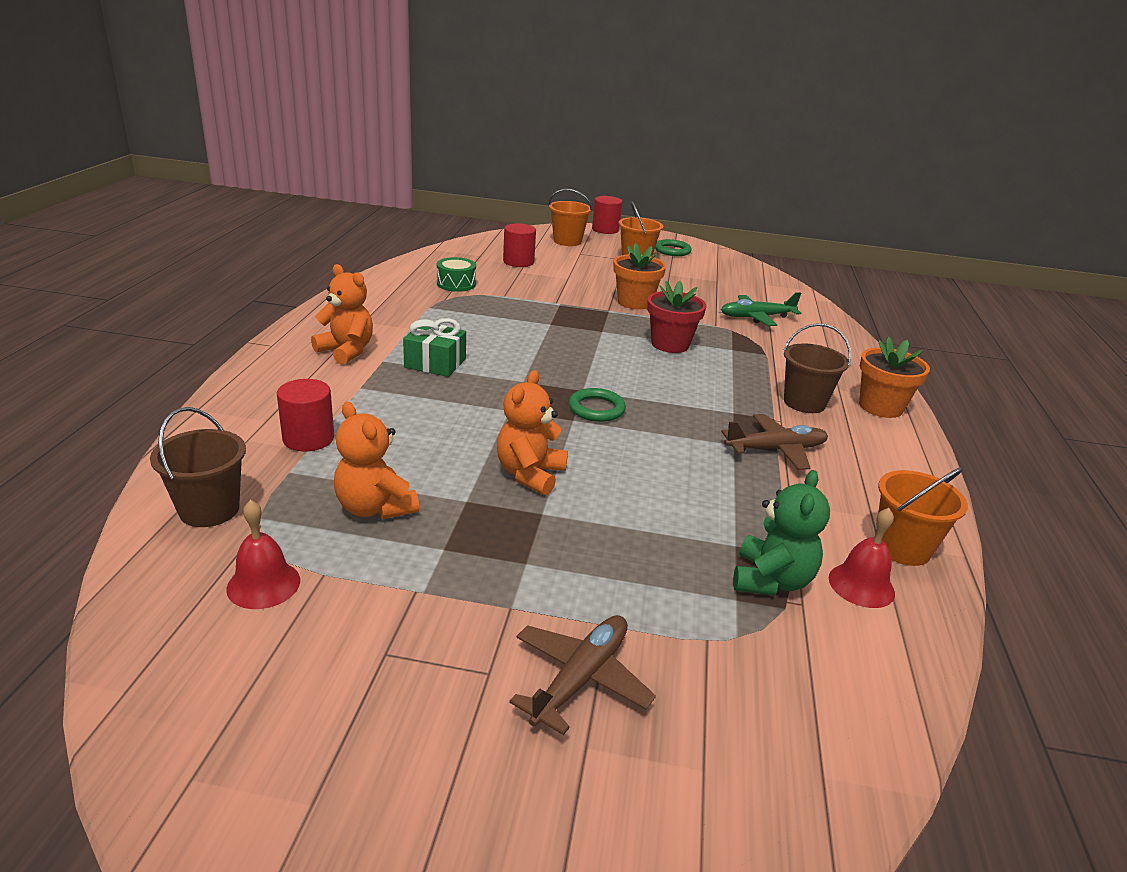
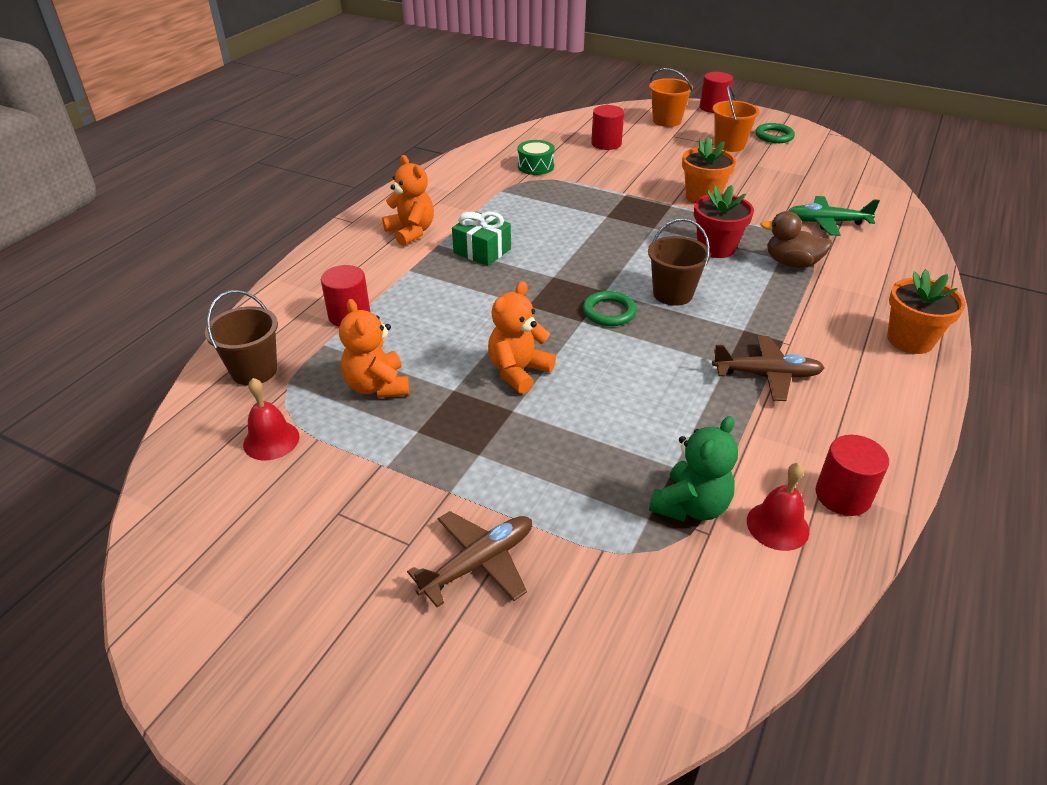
camera: 20 degrees right, 10 degrees up
(745, 352) = (791, 263): none -> brown duck
(804, 403) = (826, 326): brown bucket -> brown bucket (672, 294)
(902, 548) = (843, 495): orange bucket -> red cylinder

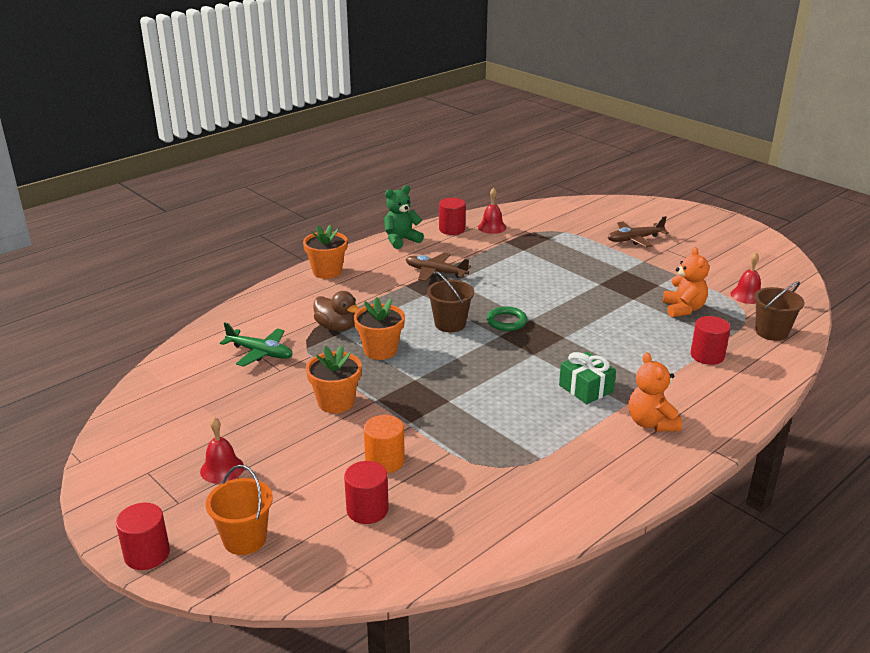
camera: 160 degrees left, 10 degrees down
(518, 371) = (588, 300): orange teddy bear -> none
(535, 166) = (482, 488): green drum -> none
(620, 168) = (385, 461): none -> orange cylinder
(690, 506) = (526, 238): green teddy bear -> green teddy bear (401, 240)
(716, 248) = (380, 350): red flower pot -> orange flower pot
(729, 145) = (222, 469): orange bucket -> red bell
(774, 136) = (150, 472): green ring -> none

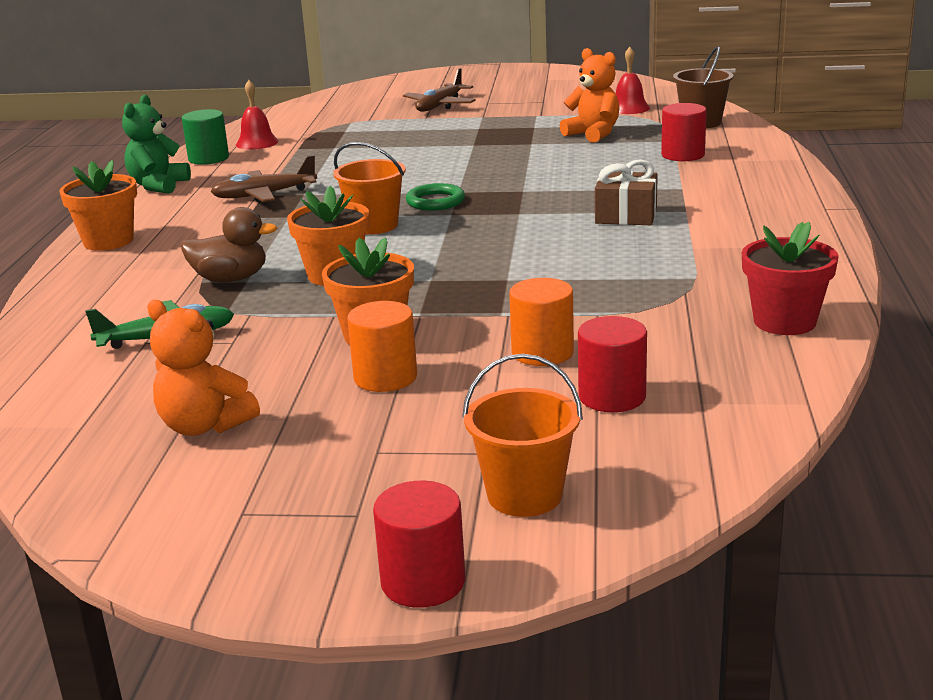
camera: 40 degrees left, 5 degrees down
(222, 469) = (350, 456): red bell -> none
(301, 432) = (385, 377): none -> orange cylinder
(450, 324) = (374, 226): brown bucket -> orange bucket
(452, 229) = (208, 158): red cylinder -> green cylinder
(530, 519) = (784, 322): none -> red flower pot
(586, 388) = (626, 215): green gift -> brown gift
(651, 423) = (736, 213): orange teddy bear -> orange teddy bear (204, 426)

